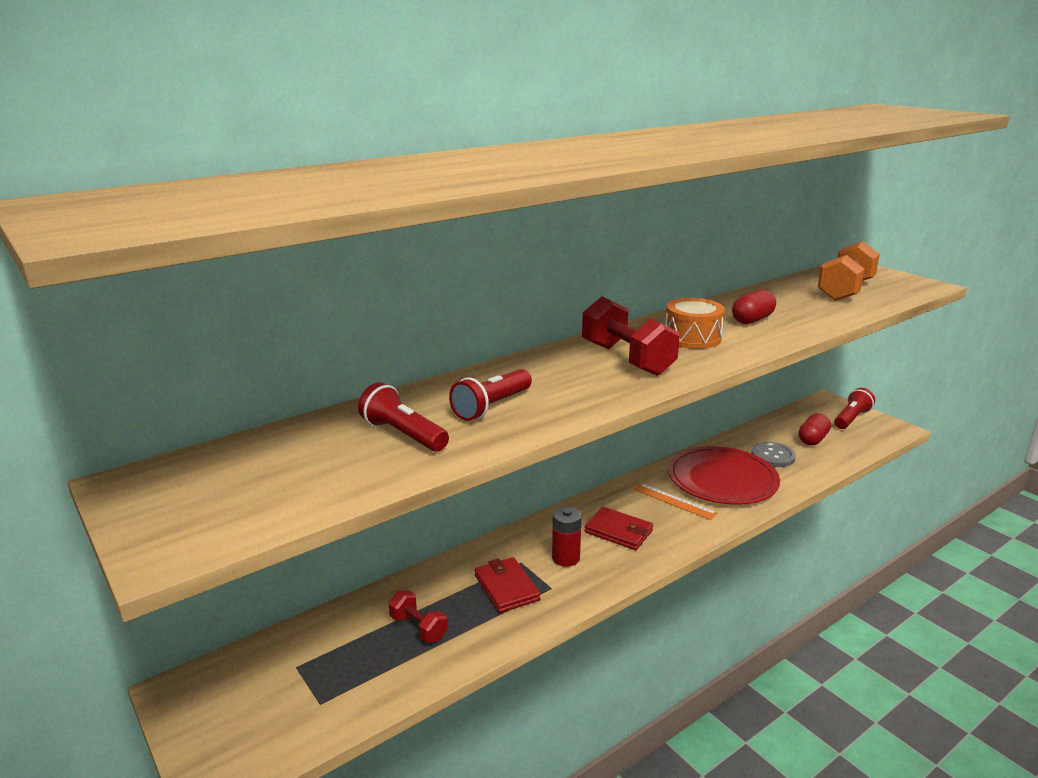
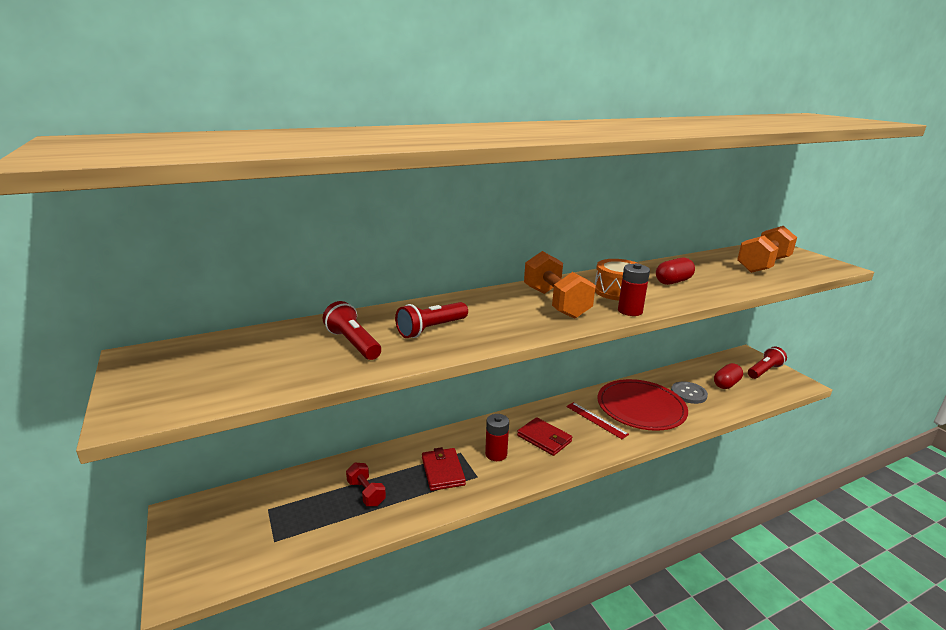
camera: 10 degrees right, 0 degrees up
(627, 359) = (555, 303): red dumbbell -> orange dumbbell
(674, 501) = (596, 420): orange ruler -> red ruler
(717, 360) = (630, 311): none -> red battery

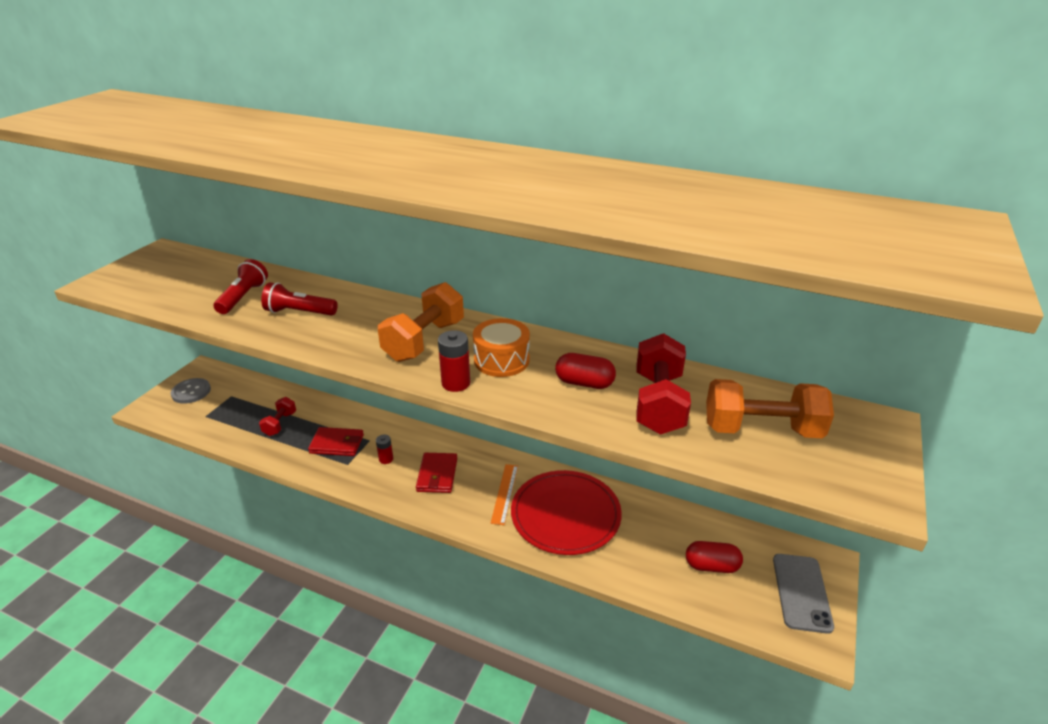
camera: 50 degrees right, 10 degrees up
(443, 471) = (337, 444): red wallet -> red wallet turned 60 degrees clockwise
(496, 454) = (386, 459): red battery -> red battery, size x0.64
(596, 420) = (505, 493): red ruler -> orange ruler
(688, 393) = (643, 541): grey button -> grey button (191, 392)
(715, 274) = (658, 403): none -> red dumbbell
(764, 371) = (801, 592): red flashlight -> grey phone

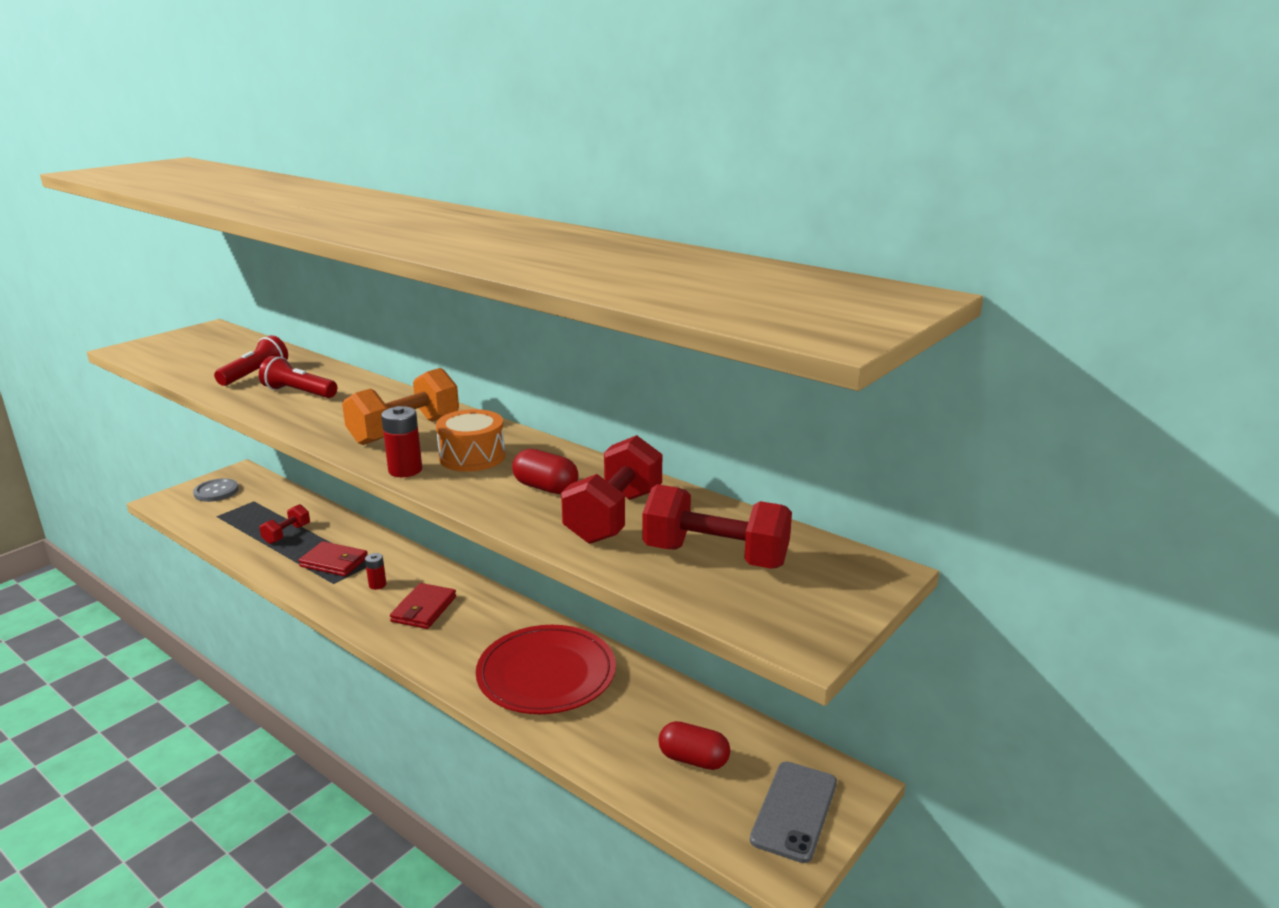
camera: 15 degrees right, 10 degrees down
(505, 493) = (489, 640): orange ruler -> none
(761, 430) = (715, 556): orange dumbbell -> red dumbbell

